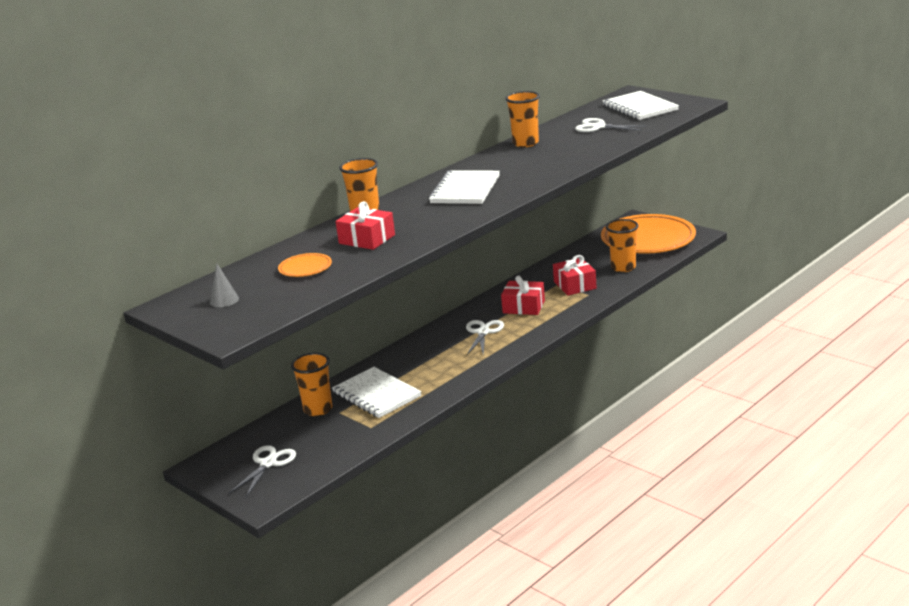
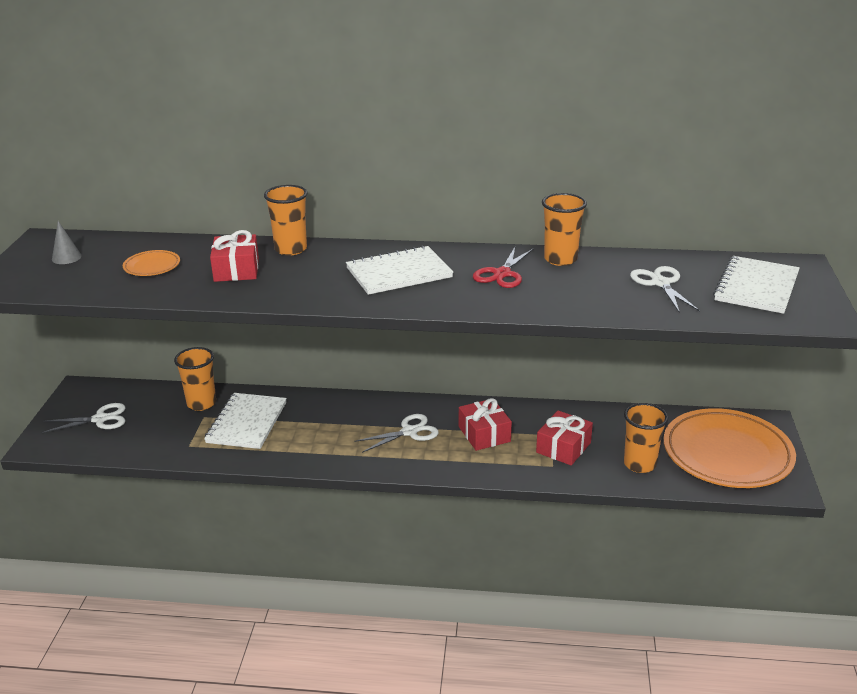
camera: 50 degrees right, 5 degrees up
(518, 162) = (502, 274): none -> red scissors

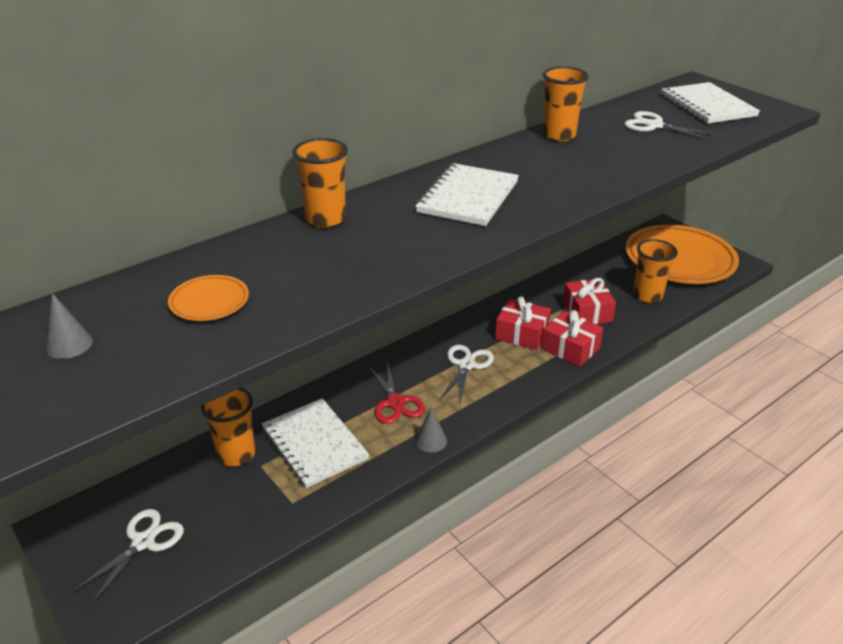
camera: 45 degrees left, 5 degrees up
(236, 270) = (313, 261): red gift -> red gift (570, 348)
(311, 462) = (431, 440): none -> grey cone
(502, 274) = (545, 163): red scissors -> red scissors (395, 402)

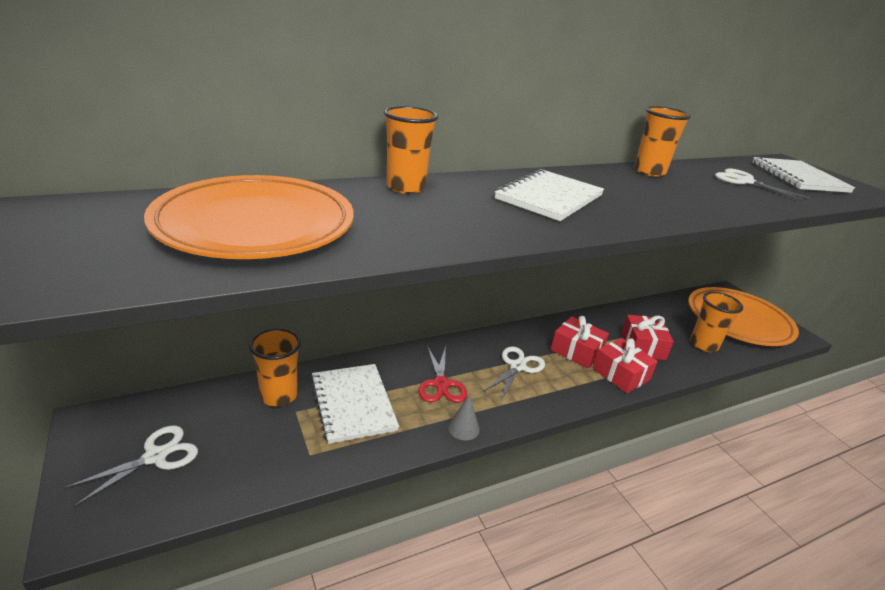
camera: 10 degrees right, 5 degrees down
(69, 345) = (95, 231): grey cone -> none
(209, 302) = (255, 225): orange plate -> orange plate, size x2.36

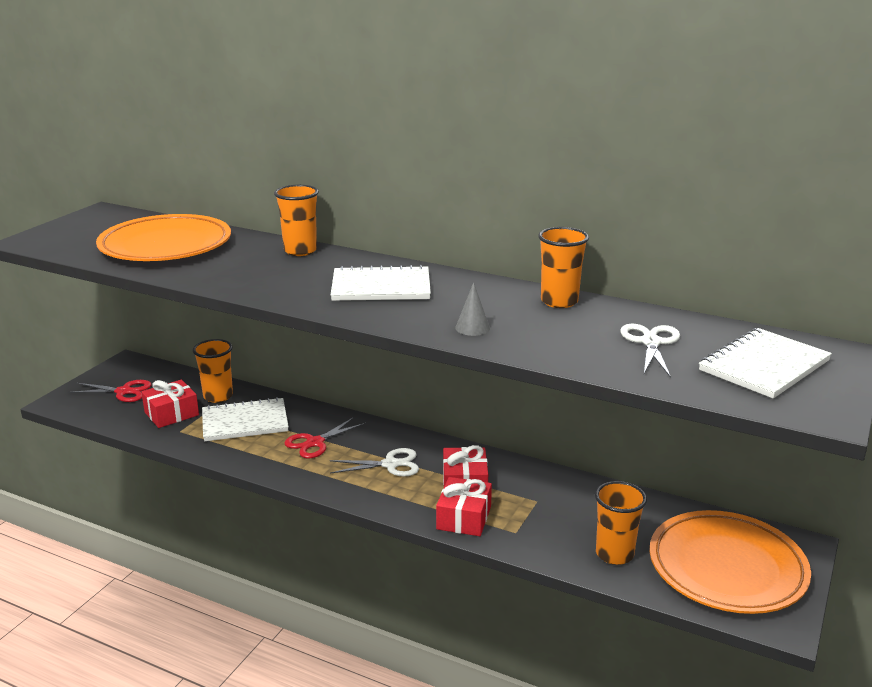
camera: 55 degrees right, 5 degrees down
(155, 456) = (123, 391): white scissors -> red scissors
(353, 404) = (245, 422): white notebook -> white notebook turned 45 degrees clockwise
(463, 428) = (276, 471): grey cone -> grey cone (472, 328)
(642, 346) = (540, 516): red gift -> red gift (171, 414)

